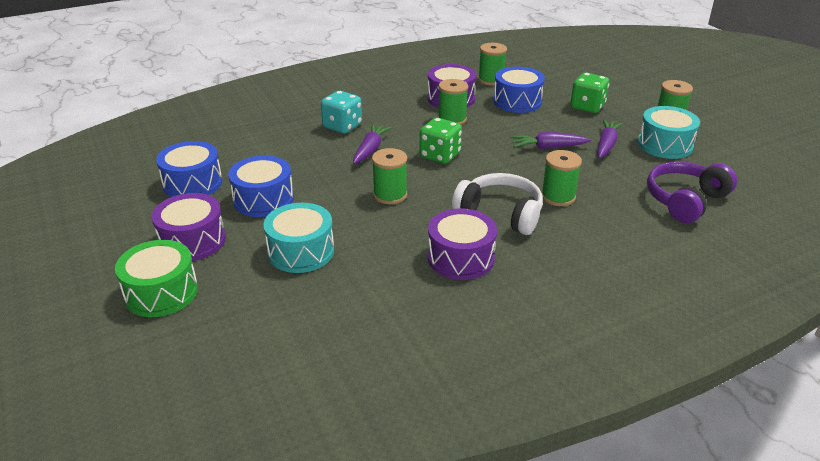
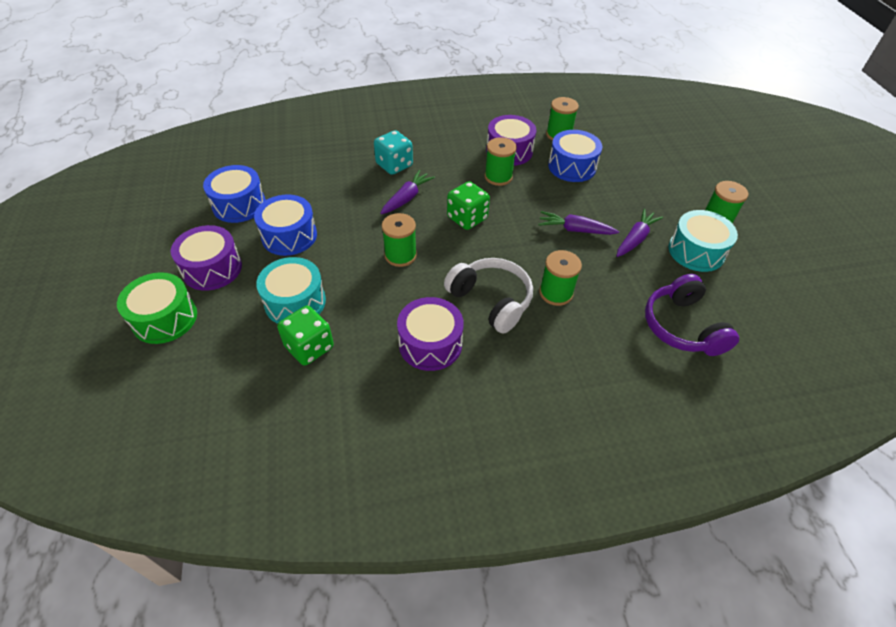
camera: 15 degrees right, 15 degrees up
(587, 106) = (639, 186): green dice -> green dice (309, 347)
(685, 200) = (682, 326): purple headphones -> purple headphones turned 75 degrees counterclockwise

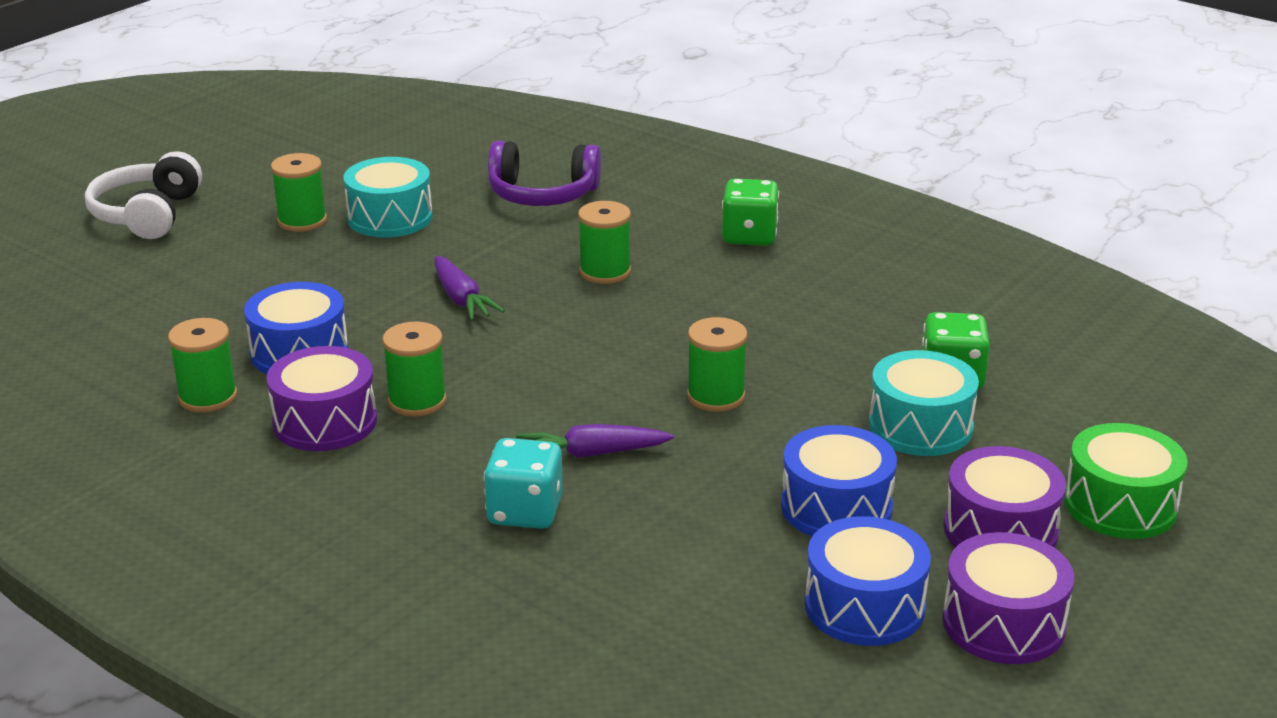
camera: 130 degrees left, 20 degrees down
(430, 344) = (810, 310): purple drum -> purple drum (1003, 623)
(467, 218) = (559, 383): green dice -> green dice (749, 236)
(491, 300) = (684, 303): white headphones -> white headphones (147, 214)
(635, 239) = (420, 257): purple carrot -> none
(682, 326) = (542, 195): purple headphones -> purple headphones turned 60 degrees clockwise

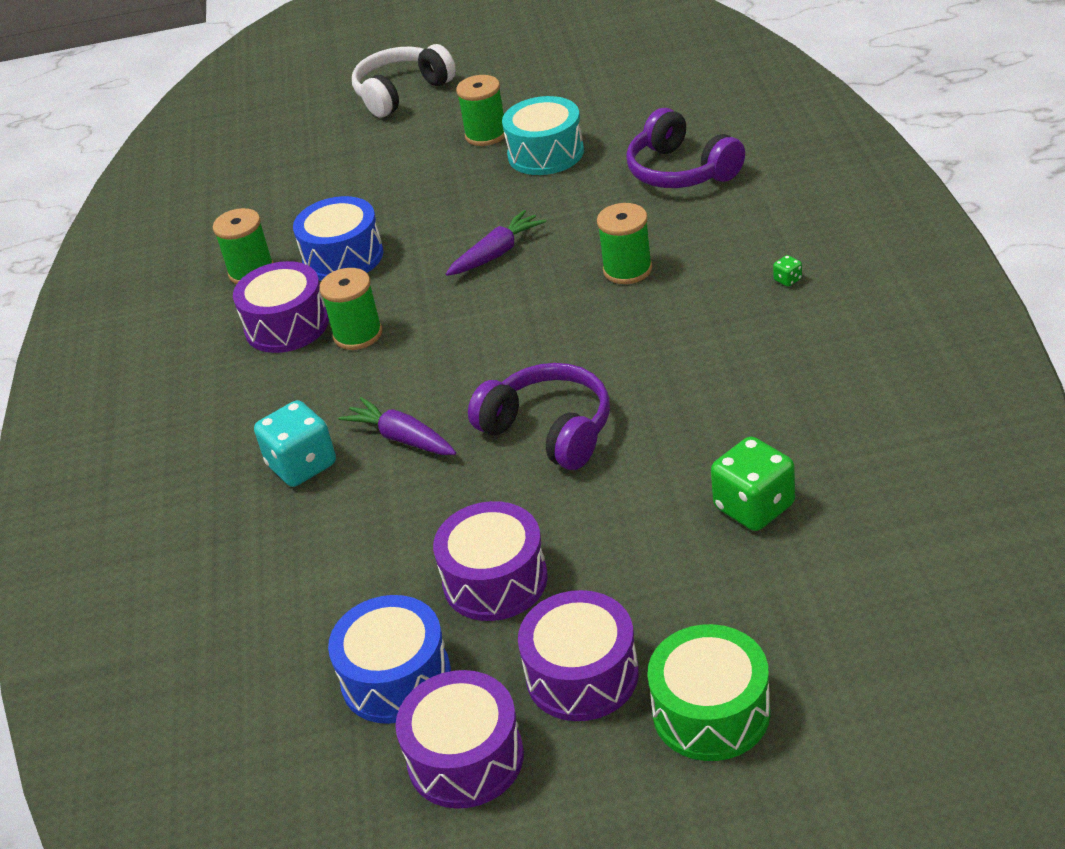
camera: 50 degrees right, 10 degrees up
(461, 299) = (497, 253): purple carrot -> purple carrot turned 150 degrees counterclockwise
(715, 396) = (549, 430): green spool -> purple headphones
(749, 236) = (787, 280): green dice -> green dice, size x0.41
(836, 507) = (495, 580): blue drum -> purple drum
(920, 426) = (660, 541): turquoise drum -> none

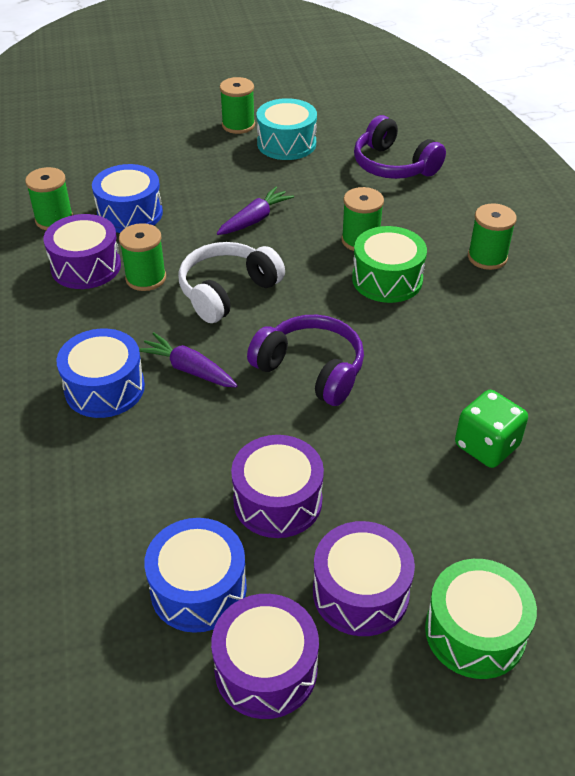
camera: 10 degrees left, 5 degrees up
(302, 465) = (104, 388): turquoise dice -> blue drum
(401, 92) = (169, 87): white headphones -> white headphones (227, 291)
(655, 316) = (387, 279): none -> green drum
(787, 280) = (487, 257): green dice -> green spool

